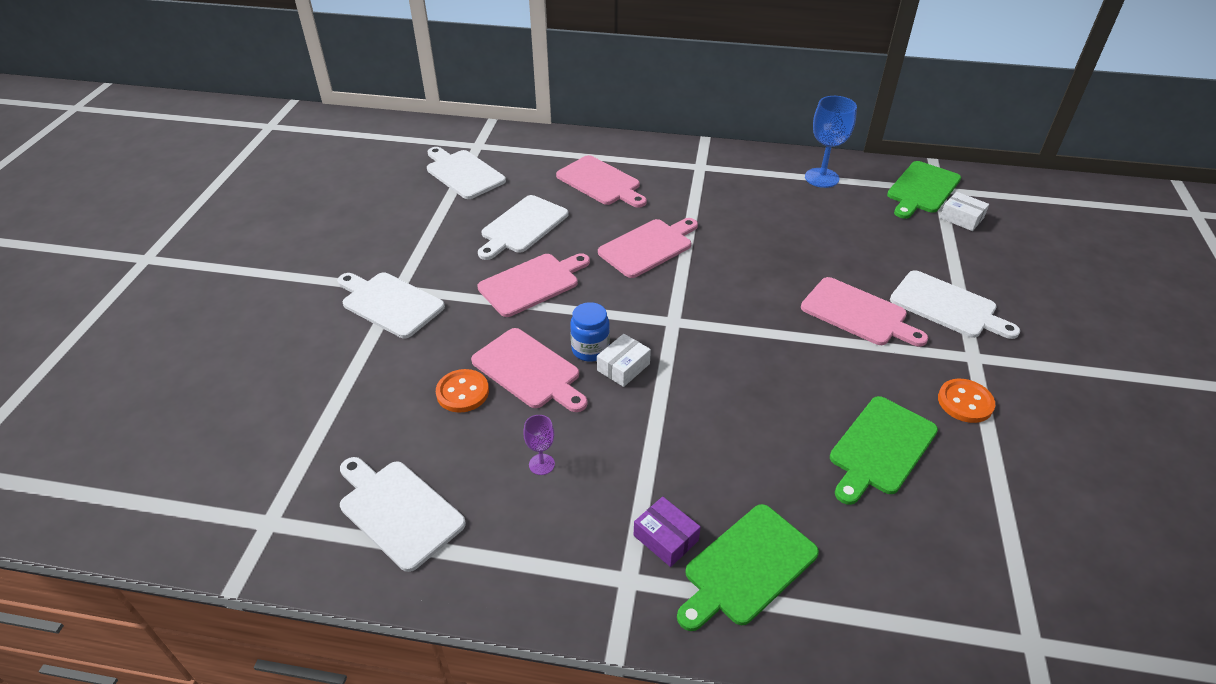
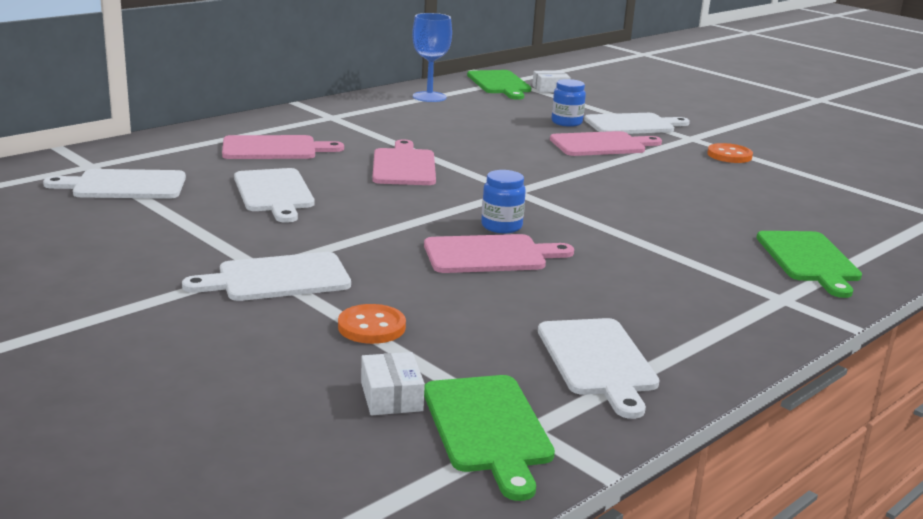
camera: 55 degrees left, 20 degrees down
(398, 511) = (598, 361): white cutting board -> white cutting board turned 90 degrees counterclockwise
(462, 392) = (475, 288): orange button -> orange button (371, 327)
(532, 283) = (370, 216): pink cutting board -> none
(541, 464) = (617, 287): purple goblet -> none
(623, 367) = (543, 223): white box -> white box (391, 396)
(665, 538) = (753, 273): purple box -> none
(880, 448) = (742, 188): green cutting board -> green cutting board (488, 428)
(884, 269) = (566, 122): none -> blue jar

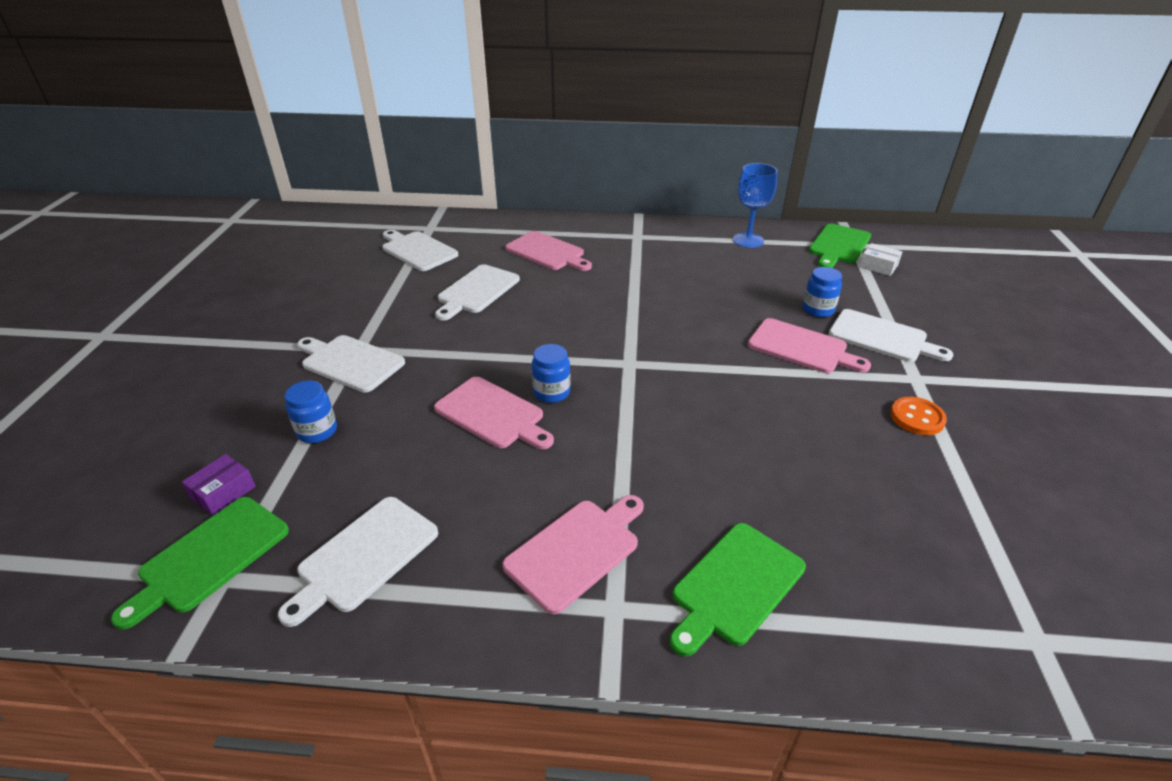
camera: 50 degrees right, 15 degrees up
(371, 327) = (317, 431): orange button -> blue jar
(391, 396) = (223, 492): white box -> purple box
(404, 166) = (597, 302): pink cutting board -> pink cutting board (576, 551)

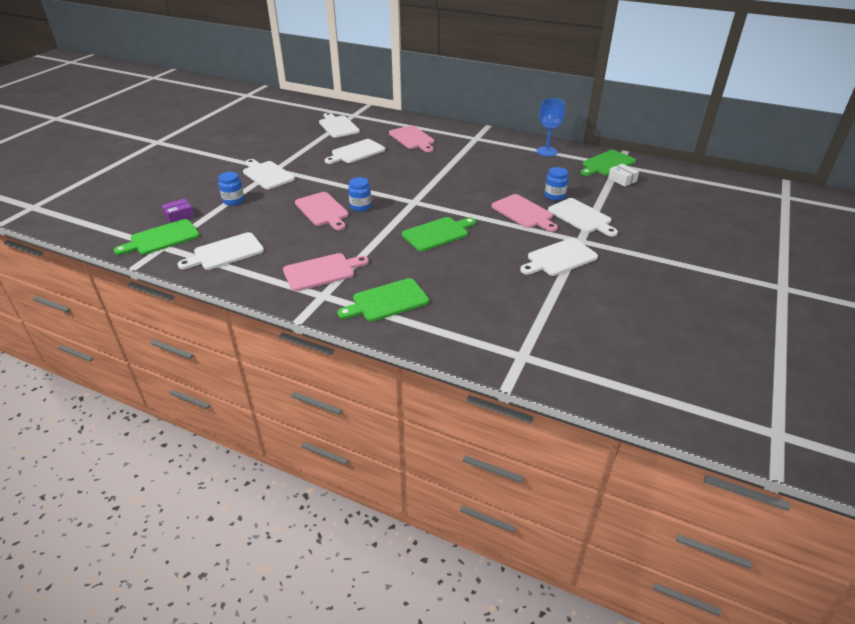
camera: 20 degrees right, 0 degrees up
(710, 416) = (438, 233): none -> green cutting board
(917, 418) = (559, 258): orange button -> white cutting board

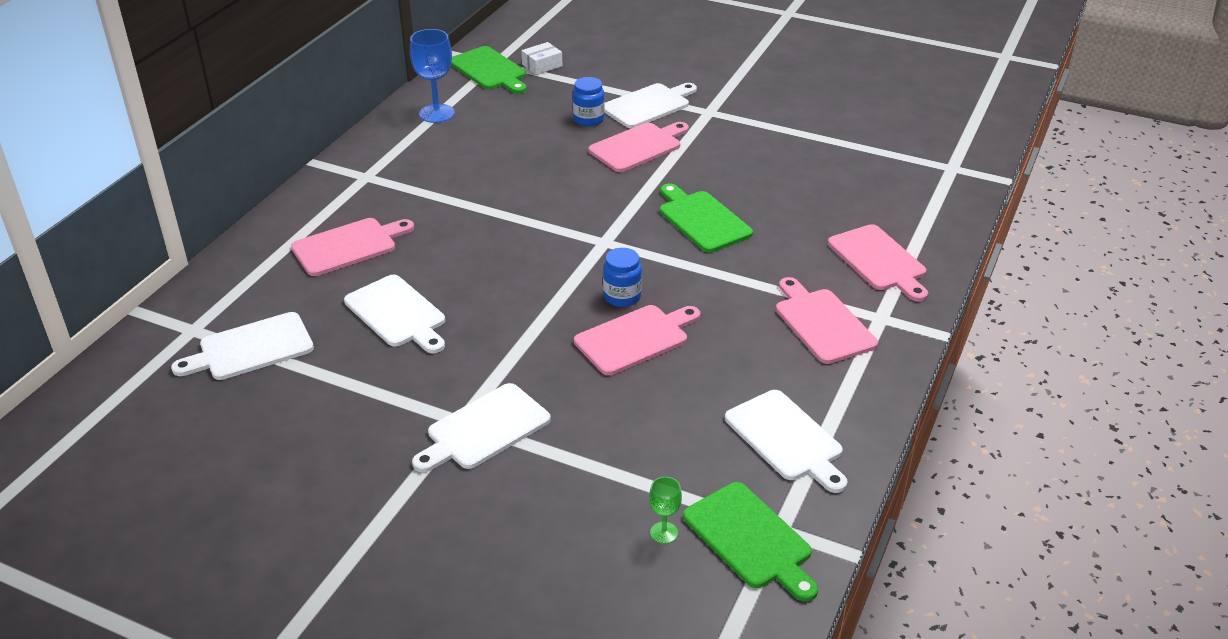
camera: 90 degrees left, 0 degrees up
(179, 216) = (664, 532): purple box -> green goblet
(233, 201) = (599, 461): blue jar -> none
(387, 301) = (879, 261): green cutting board -> pink cutting board
(559, 258) = (753, 129): white cutting board -> none

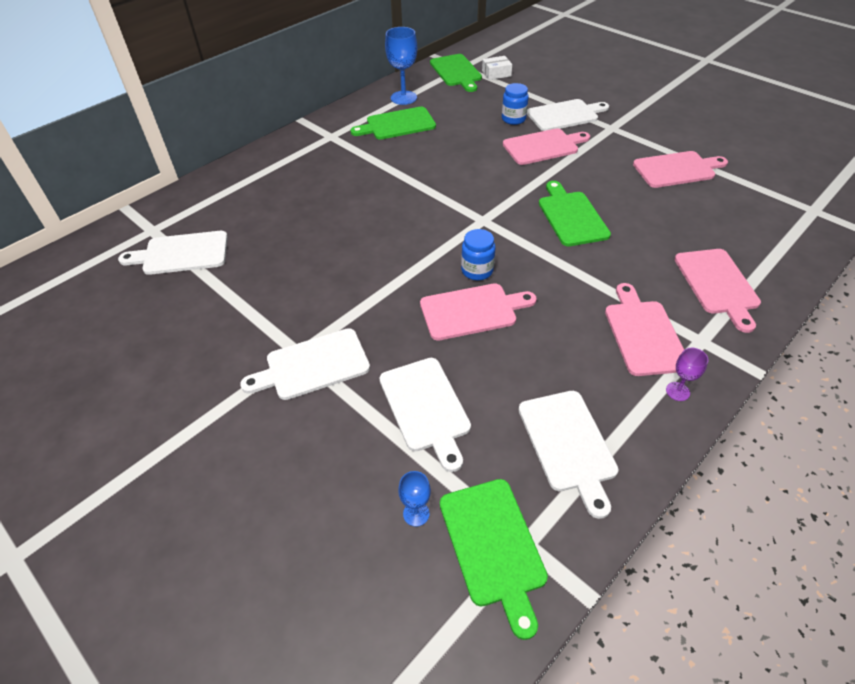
camera: 20 degrees right, 10 degrees up
(348, 246) = (291, 187): pink cutting board -> pink cutting board (677, 169)
(397, 314) = (298, 248): white cutting board -> white cutting board (425, 407)
(446, 148) = (397, 124): none -> green cutting board
(664, 532) = (416, 513): green goblet -> blue goblet
(873, 368) = (677, 391): none -> purple goblet

